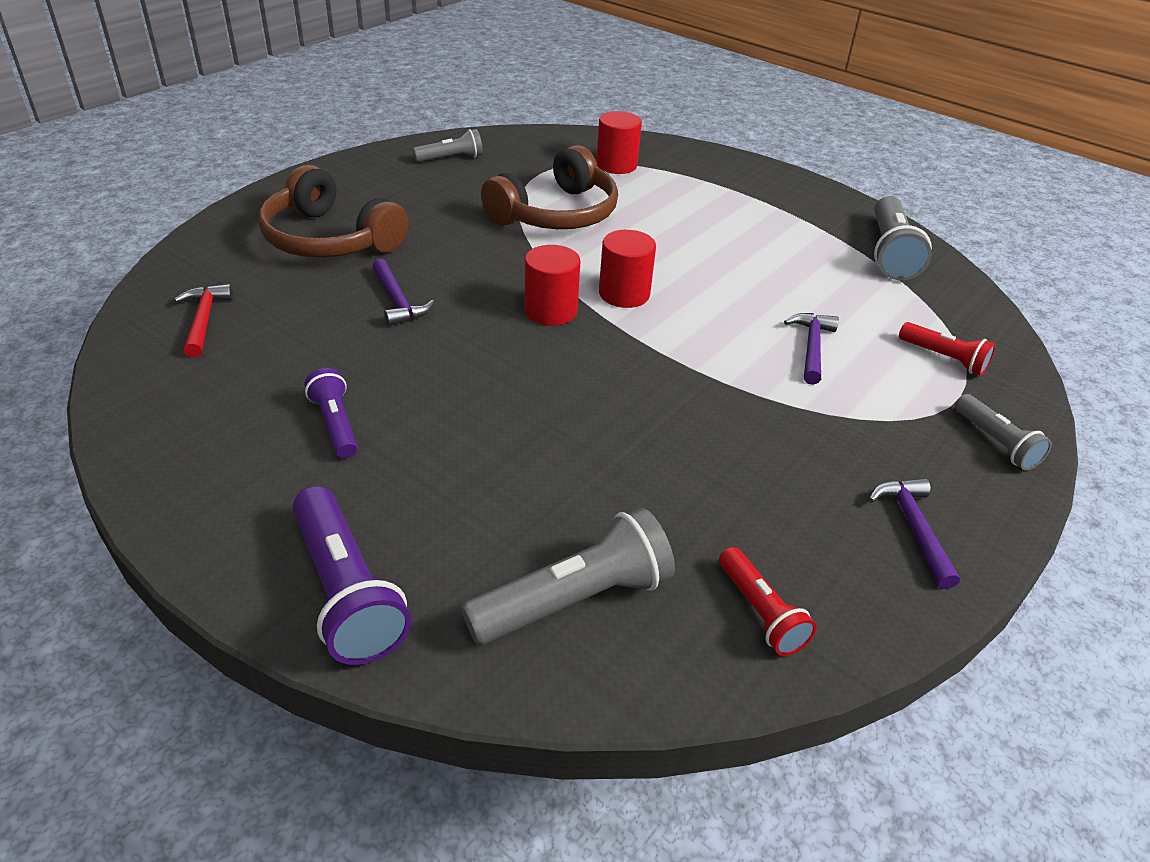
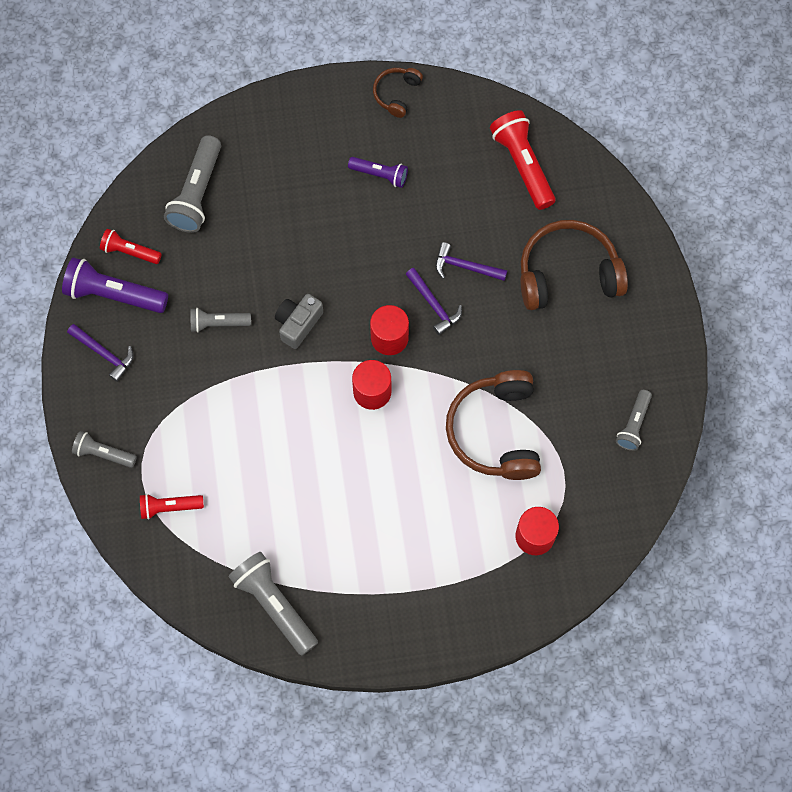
camera: 135 degrees right, 30 degrees up
(168, 480) = (396, 94): none -> brown headphones
(204, 320) = (522, 165): red hammer -> red flashlight
(346, 592) = (273, 121): purple flashlight -> purple flashlight (114, 294)
(626, 382) = (298, 324): none -> grey camera
(720, 447) = (218, 323): none -> grey flashlight
(811, 347) = (240, 445): purple hammer -> purple hammer (434, 305)

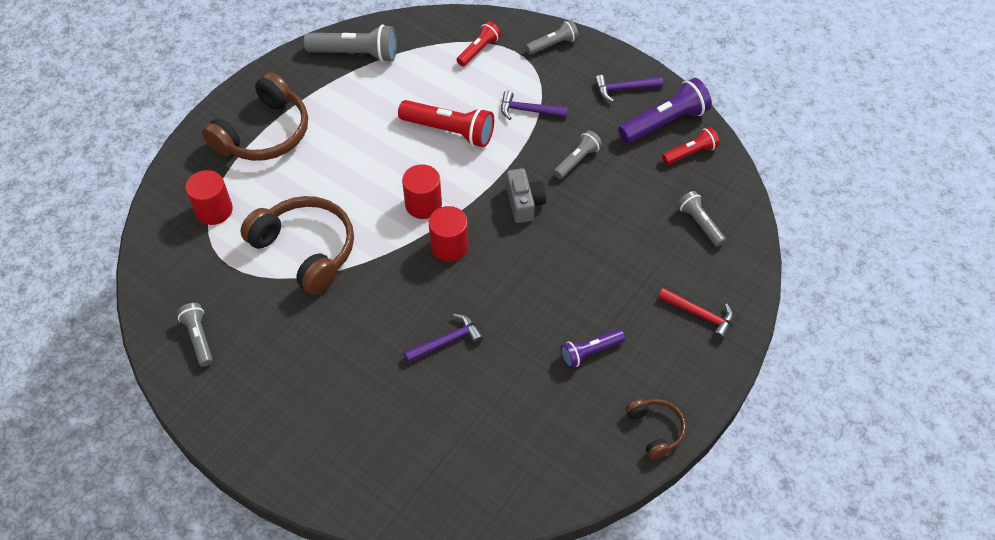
camera: 135 degrees right, 15 degrees down
(197, 193) = (699, 223): grey flashlight -> grey flashlight, size x0.59
(280, 134) = (700, 315): none -> red hammer
(434, 305) = (441, 294): purple hammer -> purple hammer (528, 110)
(522, 165) = (486, 465): red flashlight -> red flashlight (449, 131)
(567, 274) = (357, 407): brown headphones -> brown headphones (264, 133)

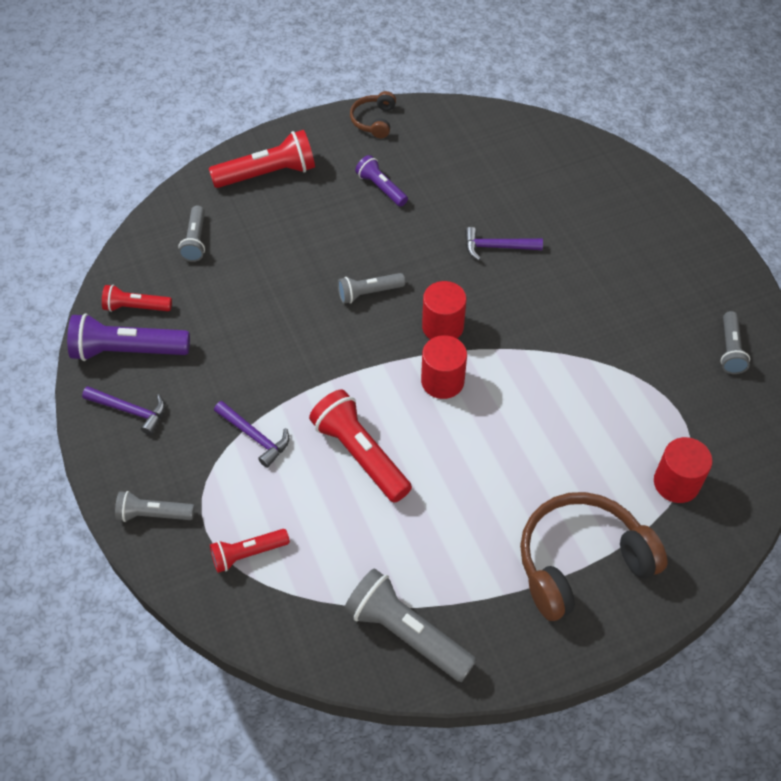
camera: 150 degrees left, 0 degrees up
(306, 250) = (590, 389): brown headphones -> none
(524, 203) = (340, 335): grey camera -> none
(577, 160) = (252, 353): grey flashlight -> grey flashlight (368, 293)
(590, 352) = (381, 188): purple flashlight -> purple flashlight turned 135 degrees counterclockwise
(700, 315) = (268, 174): red hammer -> red flashlight

